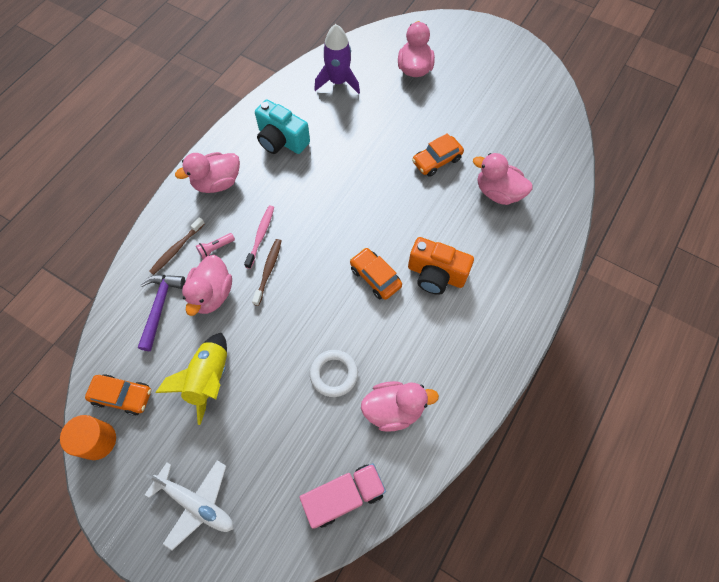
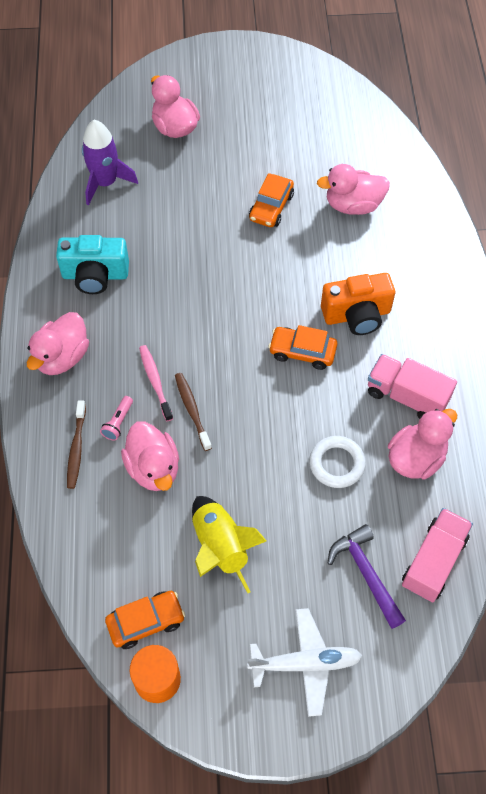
camera: 35 degrees left, 5 degrees down
(160, 307) = (109, 515): purple hammer -> purple hammer (366, 573)
(424, 358) = (407, 396): none -> pink truck

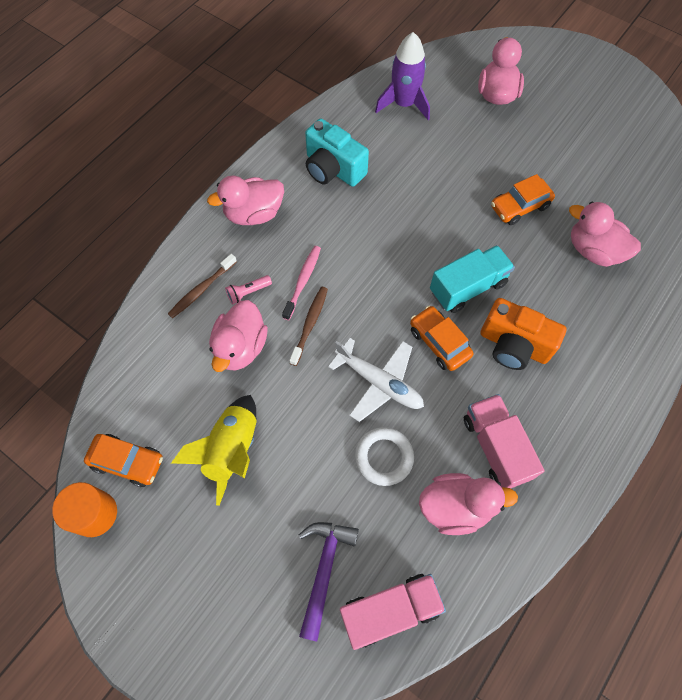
camera: 40 degrees right, 5 degrees up
(287, 296) = (468, 287): none -> turquoise truck
(305, 664) = (209, 602): white plane -> white plane (379, 383)

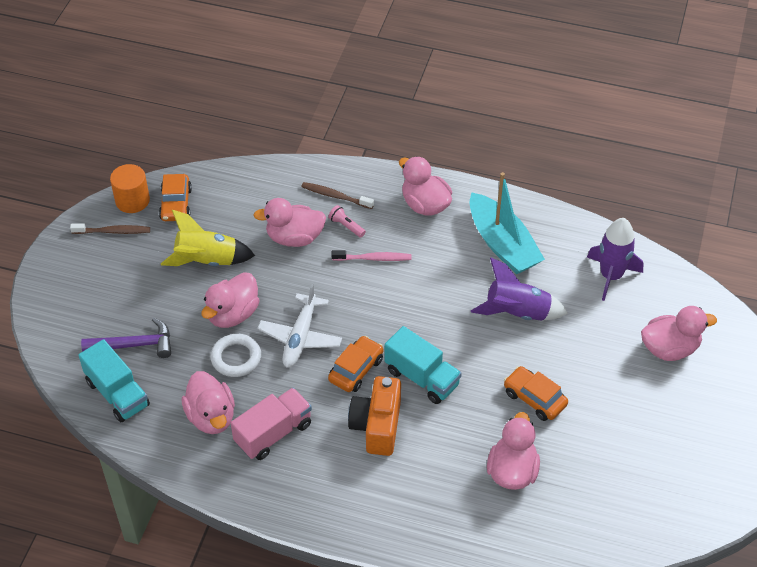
camera: 70 degrees right, 15 degrees down
(310, 324) = (334, 275): brown toothbrush -> brown toothbrush (113, 231)
(322, 443) = (233, 314): none -> pink duck
(333, 169) = (502, 244): turquoise camera -> turquoise boat
(390, 610) = (117, 393): pink truck -> turquoise truck
(419, 185) = (517, 313): none -> purple rocket

